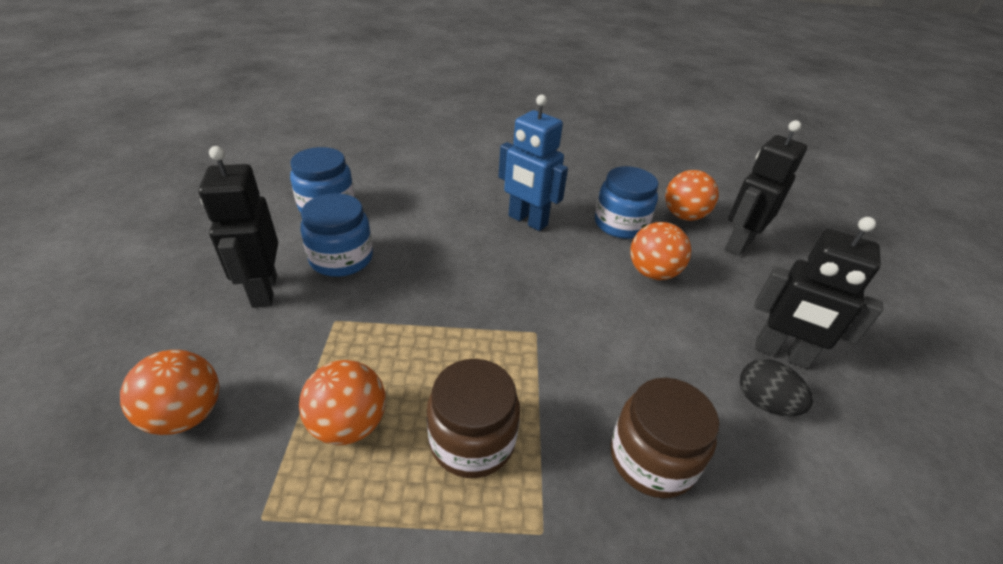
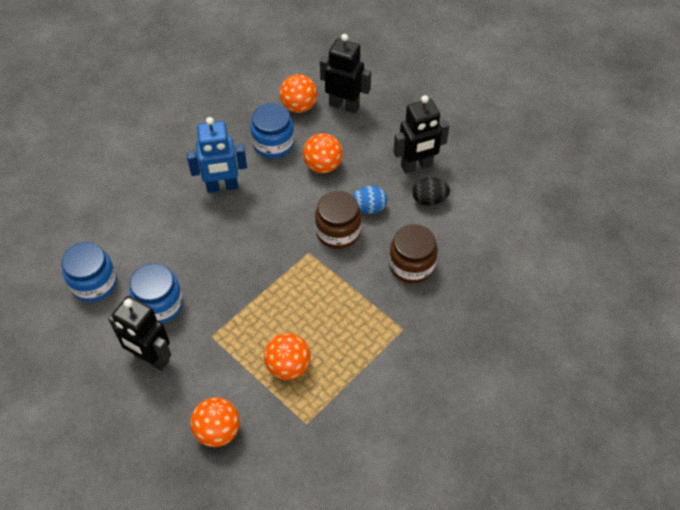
camera: 45 degrees left, 15 degrees up
(472, 440) = (342, 323): brown jar -> brown jar (338, 232)
(663, 347) = (368, 208): none -> blue egg
(738, 244) = (344, 106): black robot -> black robot turned 120 degrees clockwise

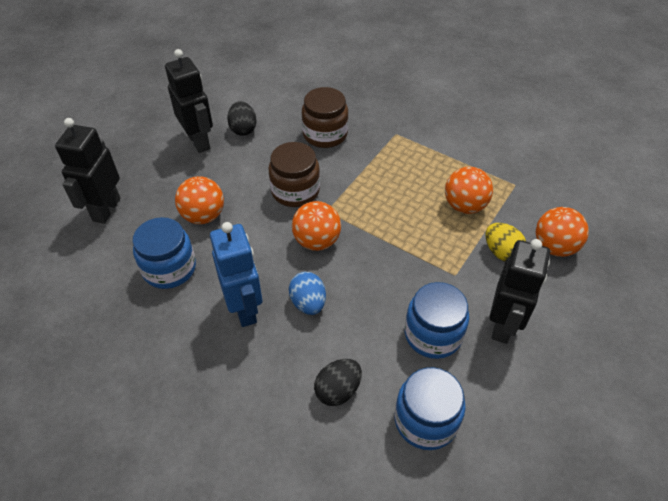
camera: 100 degrees left, 5 degrees down
(136, 234) = (338, 390): none -> black egg
(224, 381) = (502, 252): none -> yellow egg
(299, 106) = (104, 253): orange ball -> orange ball (317, 241)
(368, 208) = (260, 171): blue egg -> blue egg (308, 303)

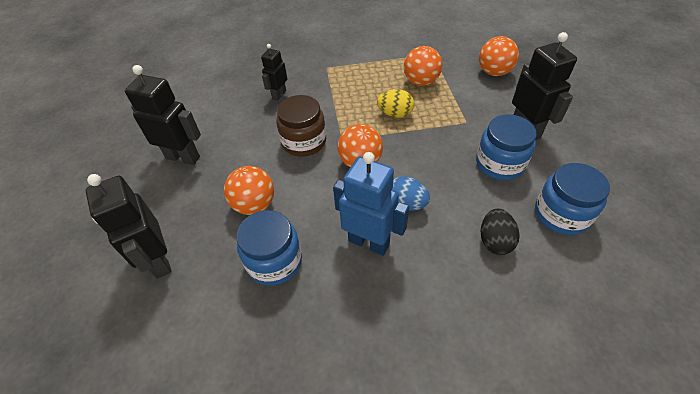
camera: 40 degrees left, 0 degrees up
(243, 129) = (211, 127): black egg -> none
(325, 134) = (279, 95): brown jar -> black robot
(502, 252) = (473, 93): yellow egg -> yellow egg (395, 114)

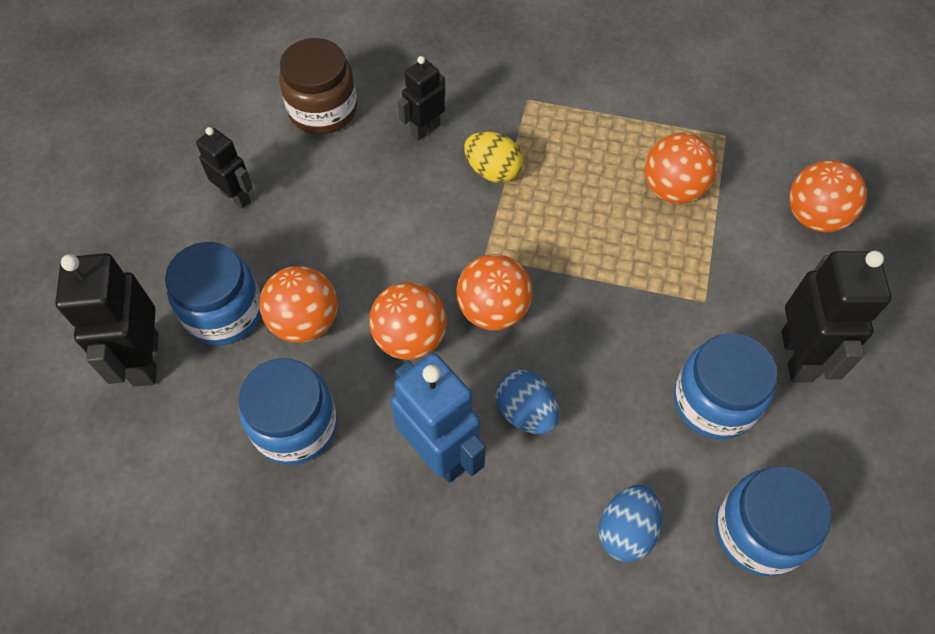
camera: 20 degrees right, 10 degrees up
(183, 157) = (236, 196): black robot -> black robot, size x0.60
(201, 217) = (224, 312): none -> blue jar
(304, 142) = (424, 237): brown jar -> brown jar (323, 110)
(321, 191) = (410, 338): none -> orange ball
(395, 114) = (594, 239): yellow egg -> yellow egg (493, 171)
(495, 241) = (626, 530): black egg -> blue egg

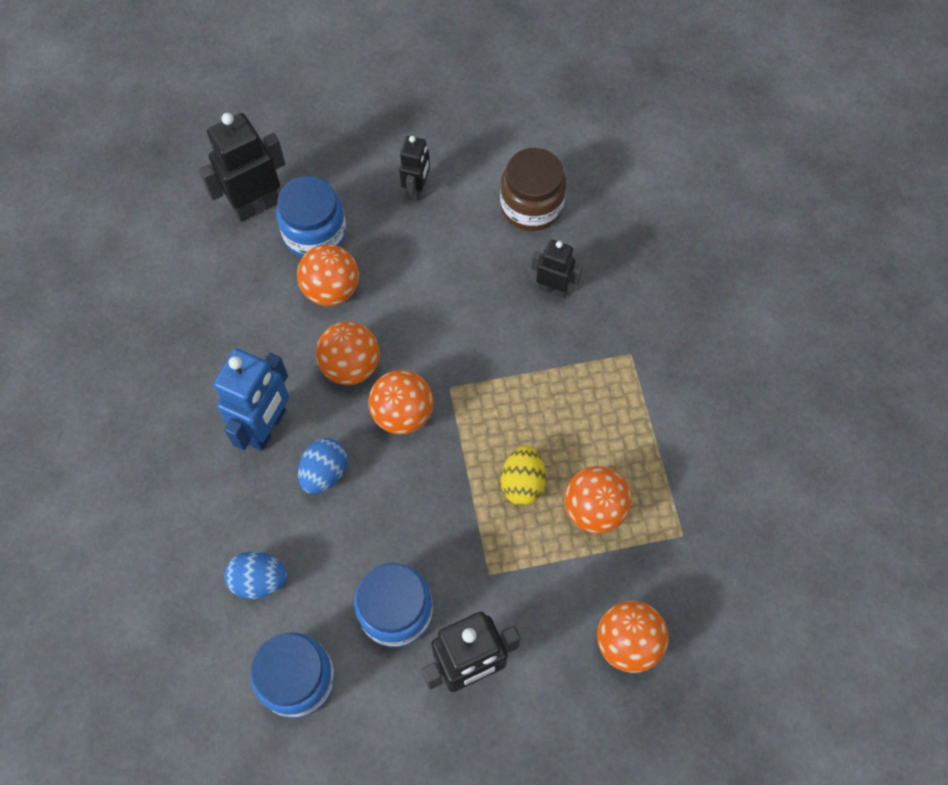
camera: 65 degrees right, 5 degrees up
(295, 426) = (247, 324): blue jar -> none
(493, 171) = (537, 358): yellow egg -> yellow egg (522, 483)

